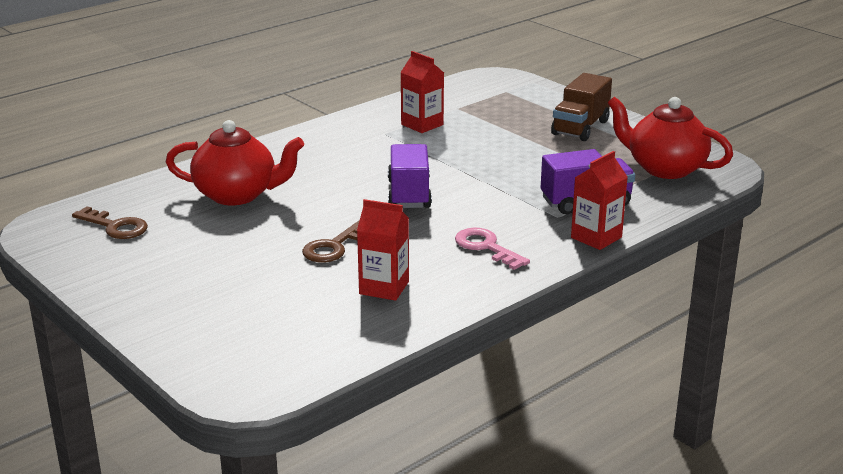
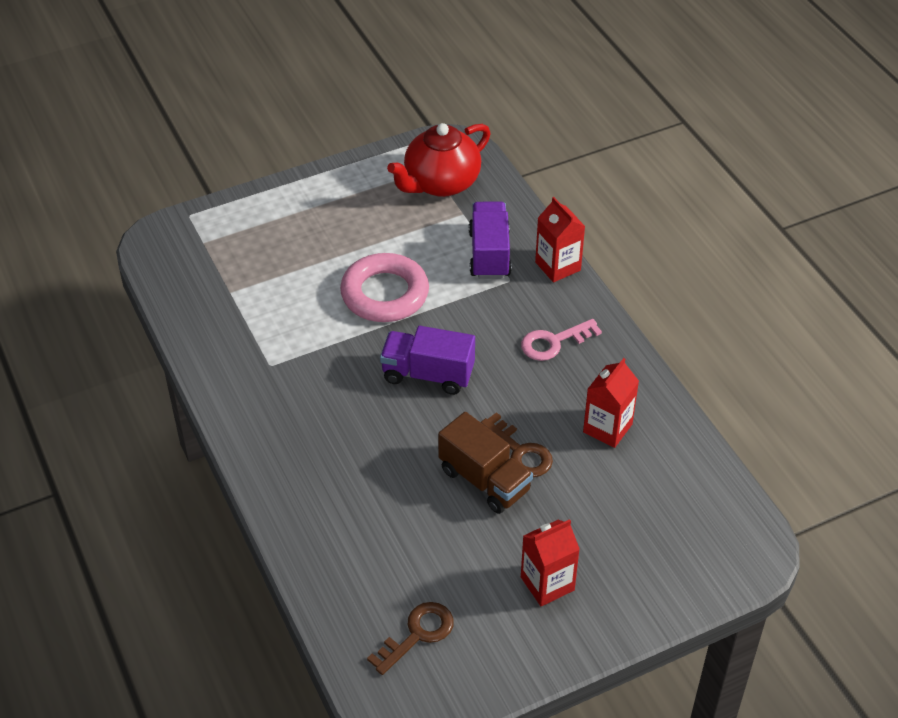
camera: 75 degrees left, 20 degrees up
(237, 195) = (378, 516): red teapot -> none
(422, 125) = (262, 330): red carton -> red carton (547, 583)
(497, 164) = (385, 294): none -> pink ring
(580, 128) = (326, 212): brown truck -> brown truck (484, 480)

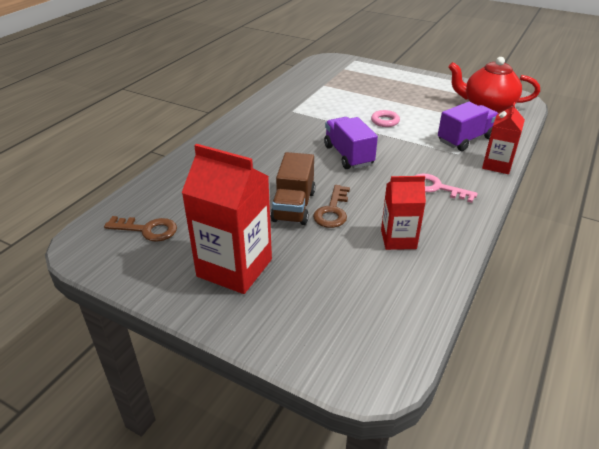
camera: 55 degrees right, 10 degrees down
(385, 294) = (385, 121): pink ring -> pink ring, size x0.48
(547, 583) = (234, 268): red carton -> red carton, size x1.68

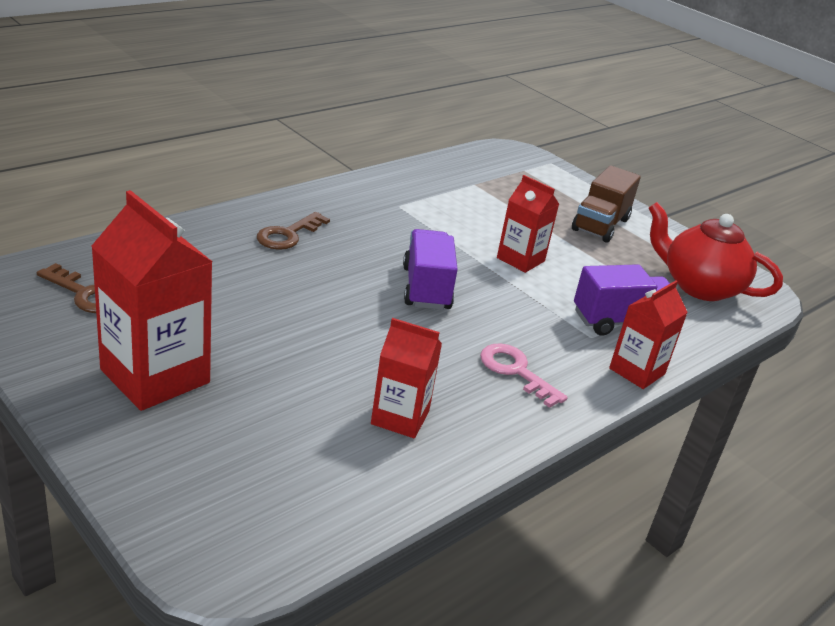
camera: 15 degrees right, 5 degrees down
(294, 206) = (294, 328): brown truck -> brown truck (600, 225)
(332, 211) = (341, 351): brown key -> brown key (288, 235)
(385, 121) = (520, 259): pink ring -> red carton

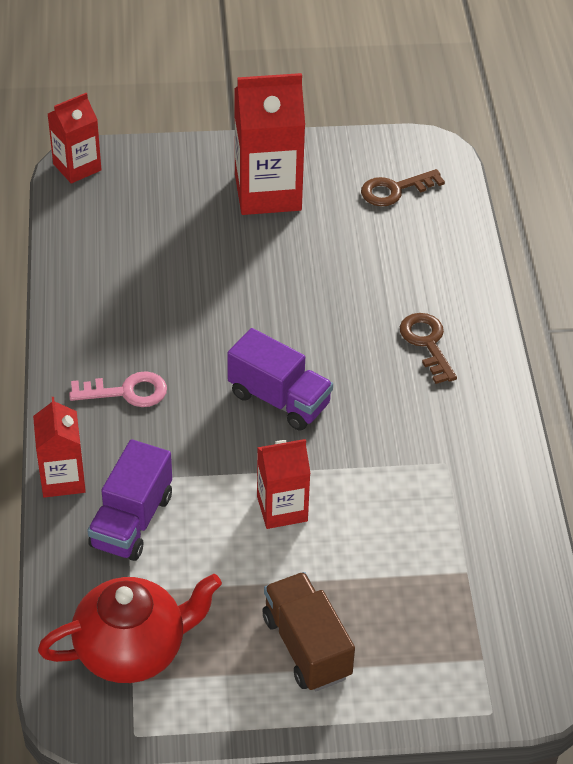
camera: 130 degrees right, 15 degrees up
(400, 417) = (131, 293): red carton -> red carton (77, 167)

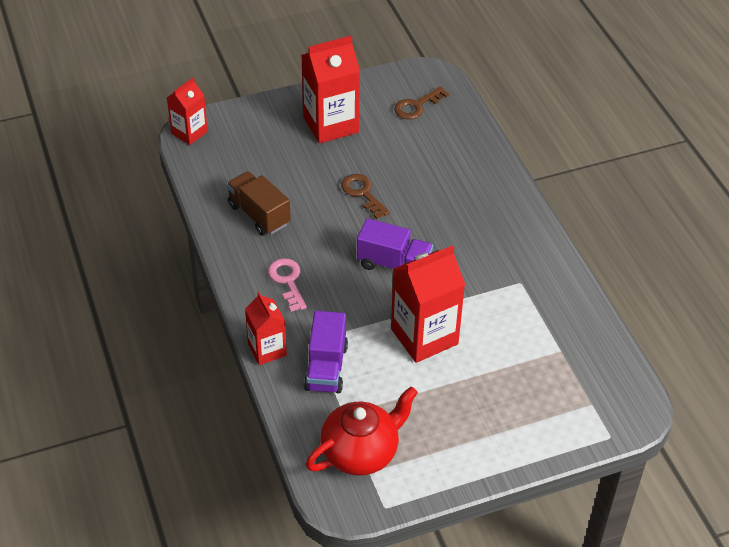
camera: 15 degrees left, 0 degrees up
(126, 392) = (287, 281): pink key -> pink key turned 90 degrees counterclockwise
(282, 508) = (424, 336): red carton -> red carton, size x1.68
(306, 646) = (475, 423): brown truck -> brown truck (259, 215)
(427, 343) = (478, 206): brown key -> brown key (362, 193)

